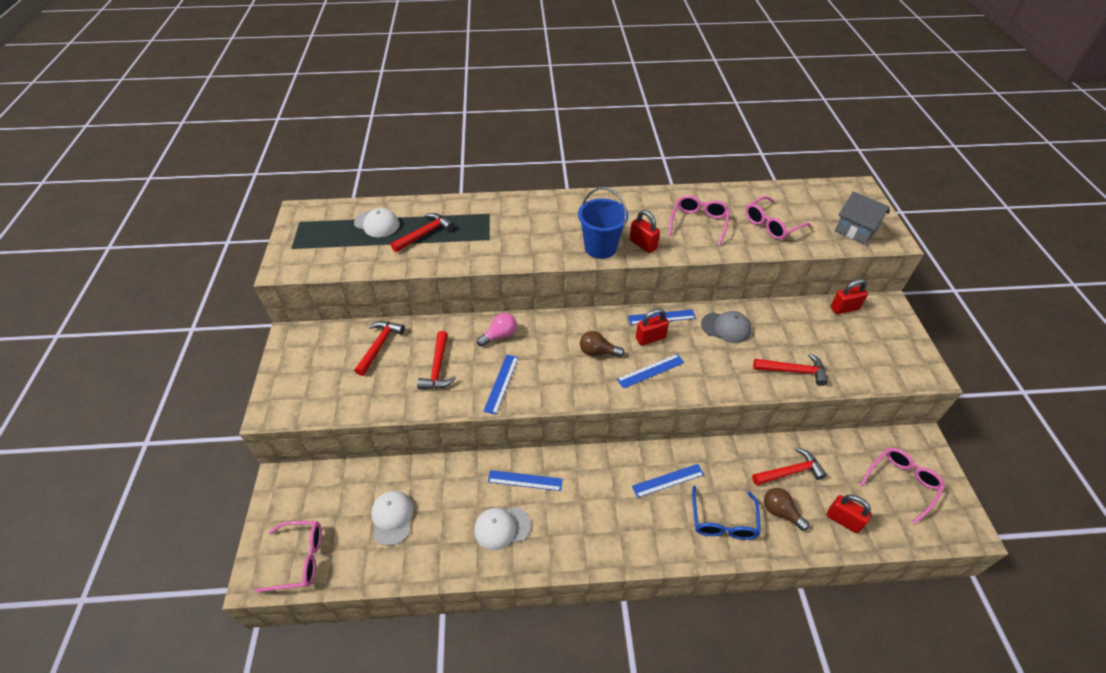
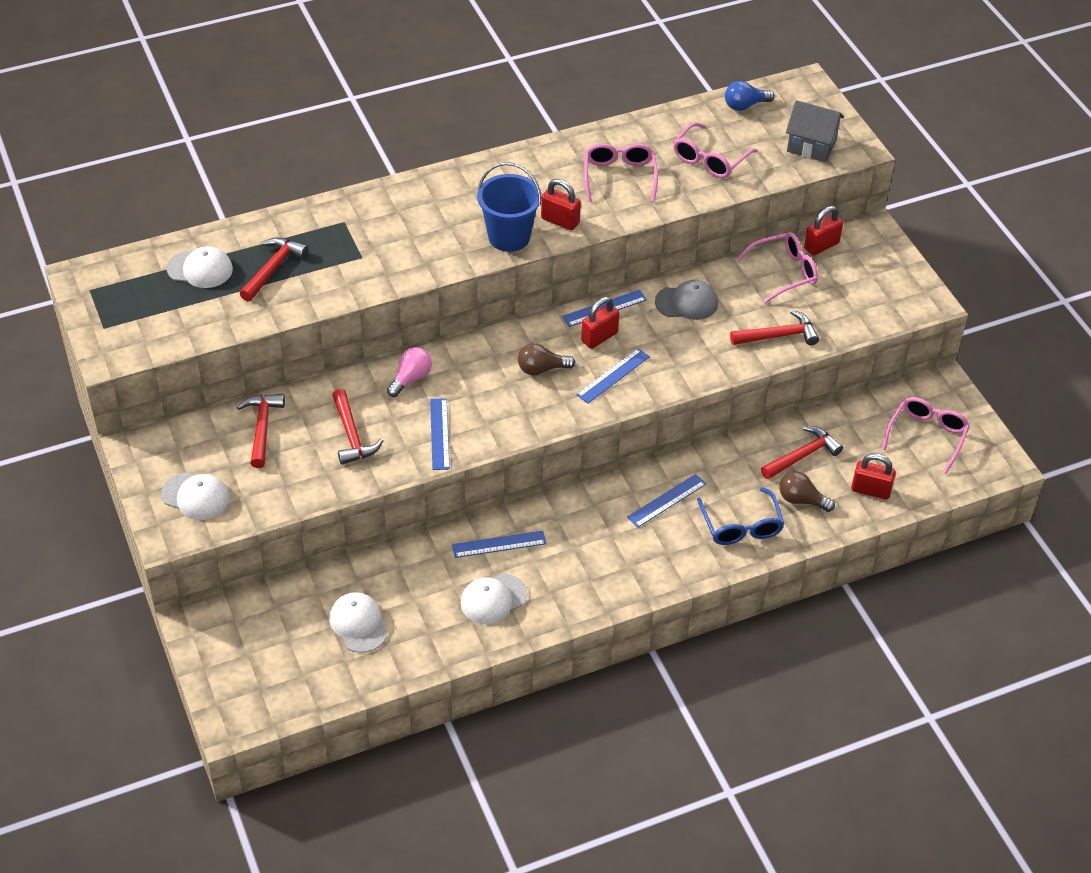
camera: 20 degrees left, 0 degrees up
(300, 559) = (271, 693): pink glasses -> pink glasses (784, 272)
(306, 385) = (195, 496): none -> white cap
(808, 193) = (745, 105): none -> blue light bulb

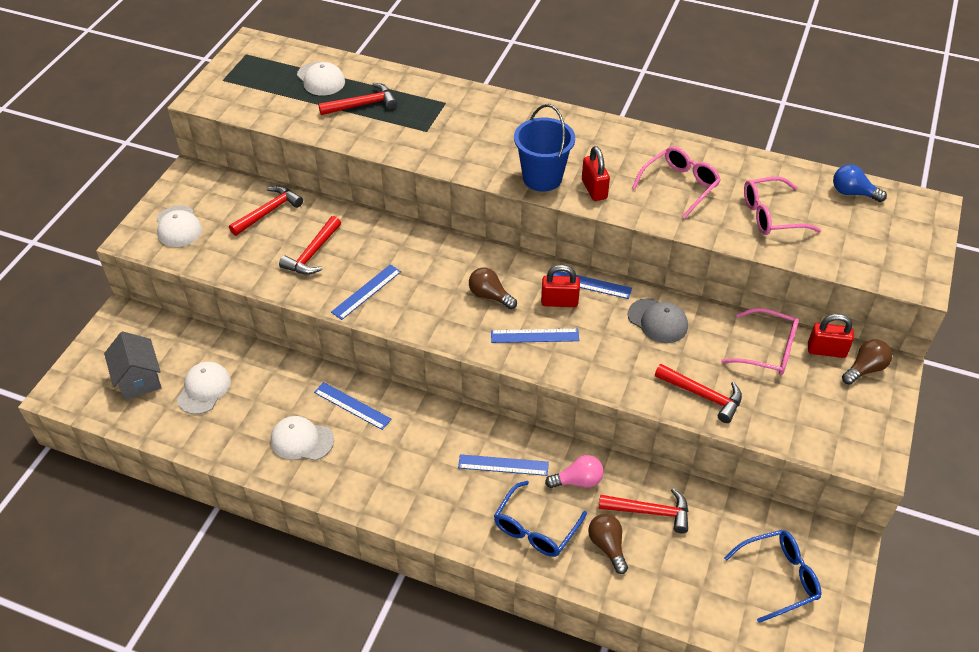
camera: 45 degrees right, 0 degrees up
(411, 379) = (396, 243): pink light bulb -> pink light bulb (578, 481)
(811, 146) = (876, 256): grey house -> grey house (139, 379)
(859, 242) = (865, 369): none -> brown light bulb
(870, 490) = (675, 584): red padlock -> none
(927, 436) = (779, 577): pink glasses -> blue glasses

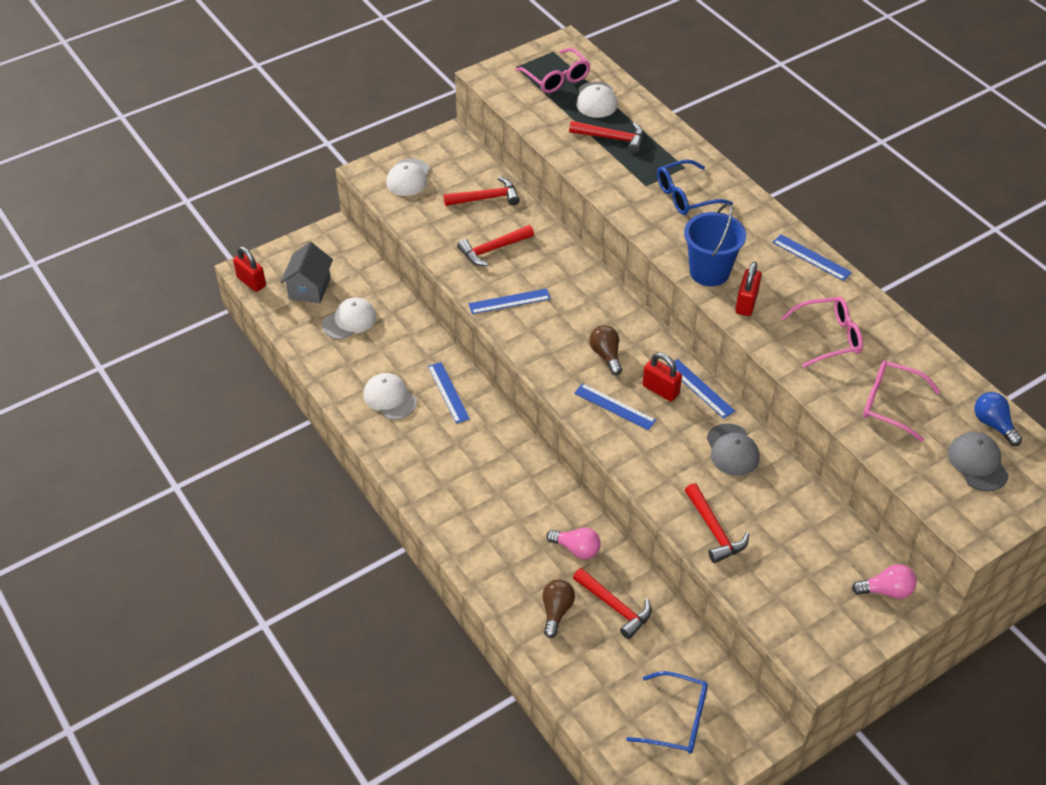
camera: 35 degrees right, 0 degrees up
(503, 465) = (527, 503): blue ruler -> blue ruler (811, 257)
(535, 528) = (511, 564): blue glasses -> blue glasses (685, 196)
(768, 350) = (809, 526): pink glasses -> pink glasses (556, 78)
(826, 350) = (865, 556): red padlock -> red padlock (251, 282)
(865, 369) = (886, 591): brown light bulb -> pink light bulb
(870, 228) = (977, 463): none -> grey cap

